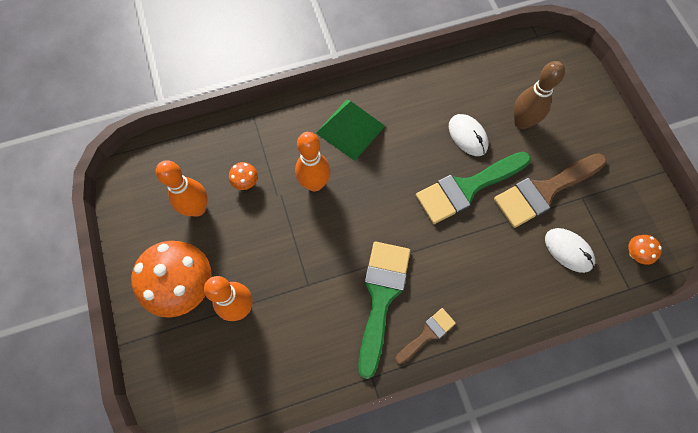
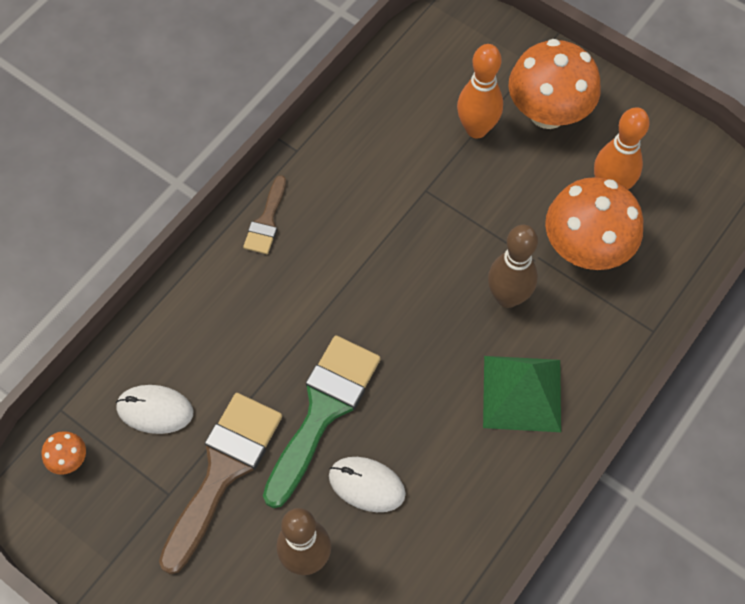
camera: 145 degrees right, 5 degrees down
(246, 182) = (585, 248): orange mushroom -> orange mushroom, size x2.36
(314, 184) = (507, 297): orange bowling pin -> brown bowling pin
(381, 297) = (339, 225): green brush -> none

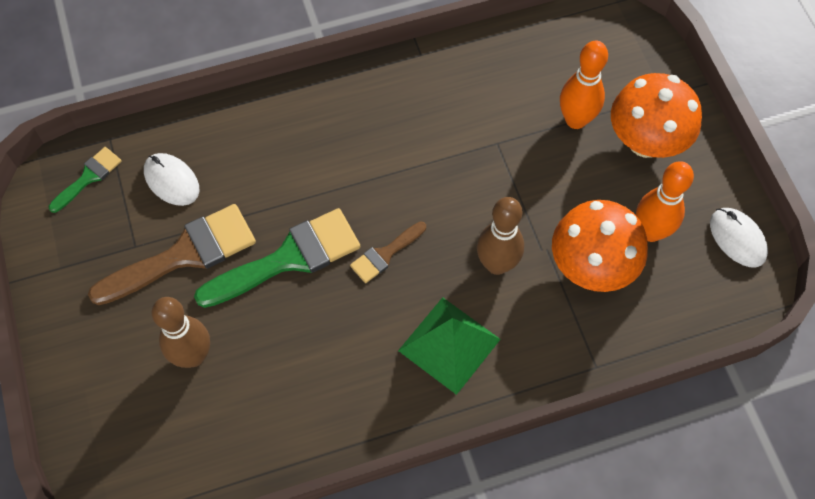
camera: 35 degrees right, 0 degrees up
(69, 459) = (88, 177): orange mushroom -> green brush
(266, 221) = (357, 93): brown brush -> brown brush (385, 254)
(366, 485) = (277, 334): white mouse -> white mouse (737, 238)

